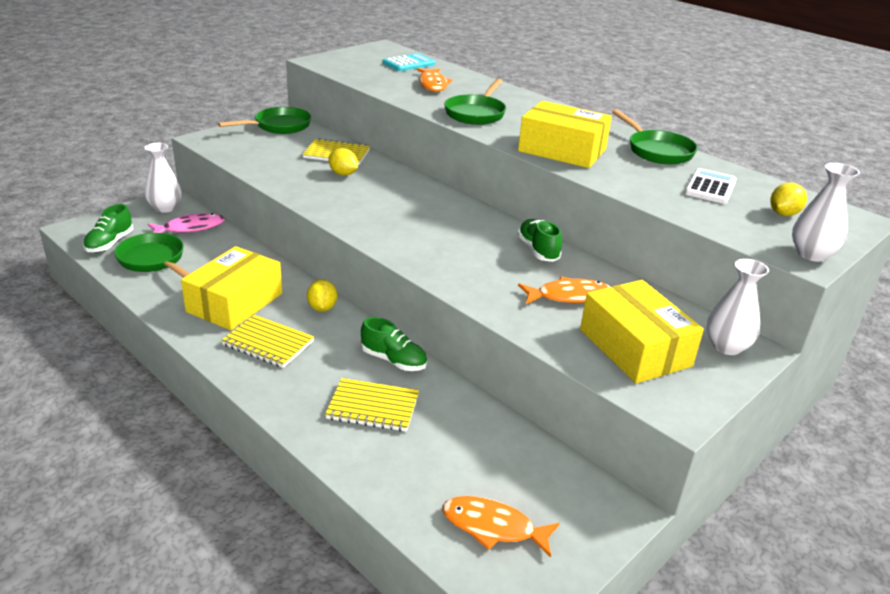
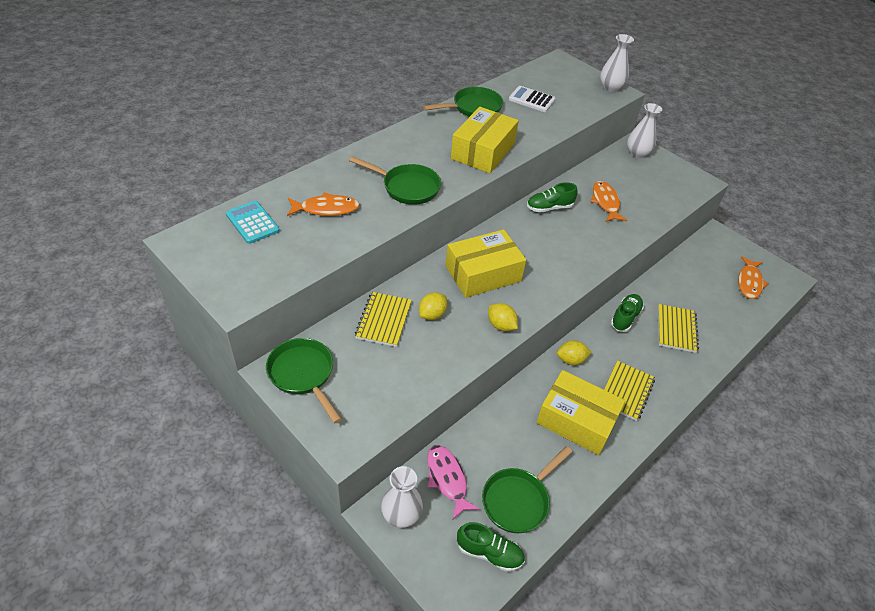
camera: 90 degrees left, 15 degrees up
(634, 347) = (651, 186): yellow box -> yellow box (483, 273)
(783, 214) = (562, 83): yellow lemon -> yellow lemon (501, 325)

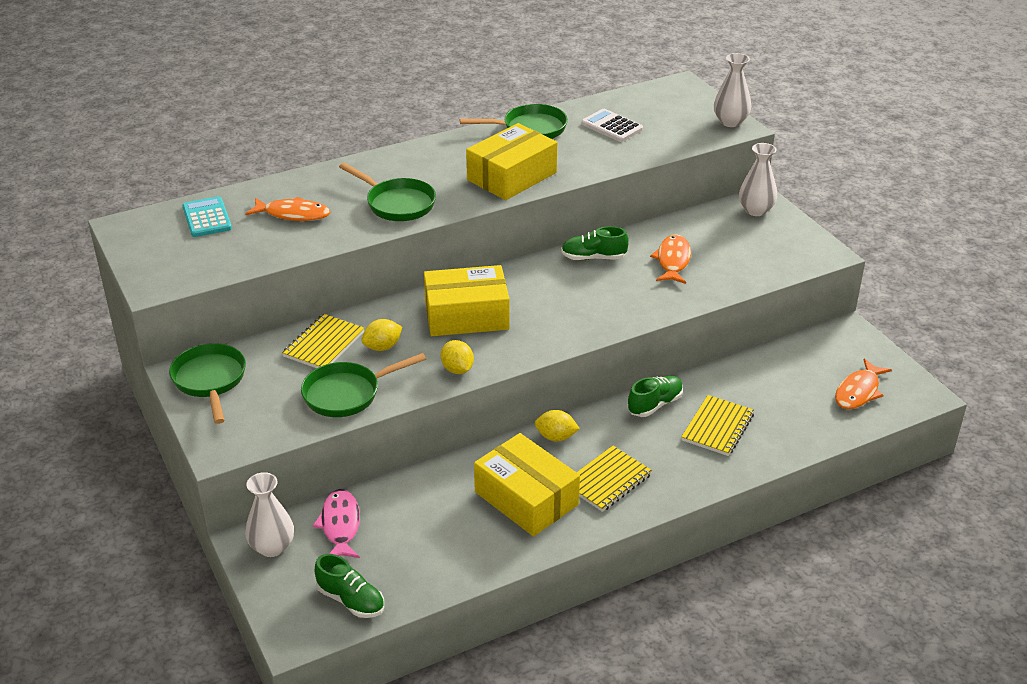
camera: 20 degrees right, 10 degrees down
(518, 500) = (411, 560): green pan -> green pan (347, 394)

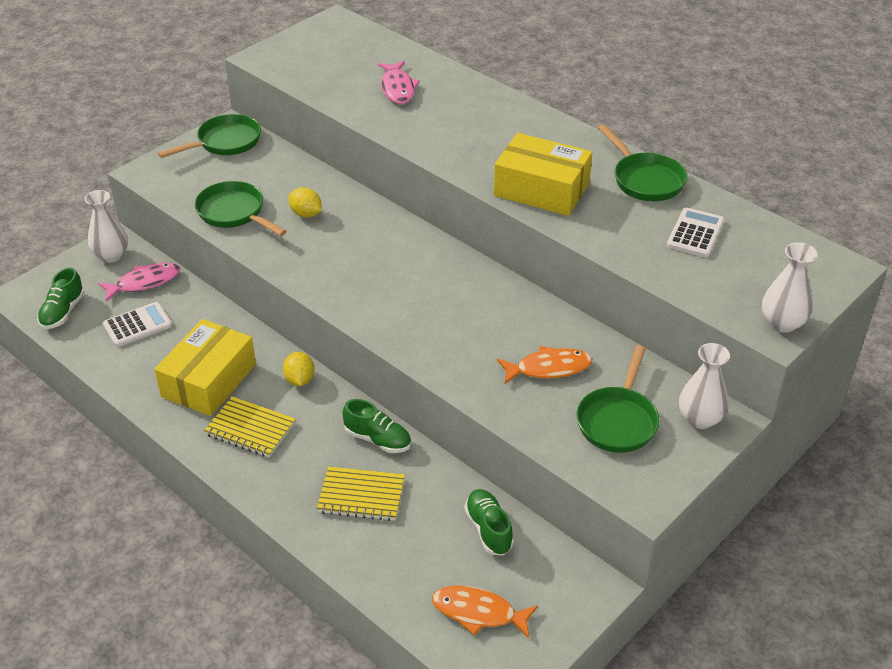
camera: 70 degrees right, 5 degrees up
(207, 218) = (368, 51): turquoise calculator -> none
(293, 214) = (397, 88): orange fish -> pink fish
(324, 344) = (296, 182): yellow notebook -> none
(397, 204) = (448, 136): green pan -> green pan (618, 421)
(411, 540) = (137, 325): none -> white calculator
(457, 369) = (292, 264): yellow lemon -> none
(466, 315) = (375, 249): yellow box -> none
(593, 258) = (519, 308): green shoe -> green shoe (488, 529)

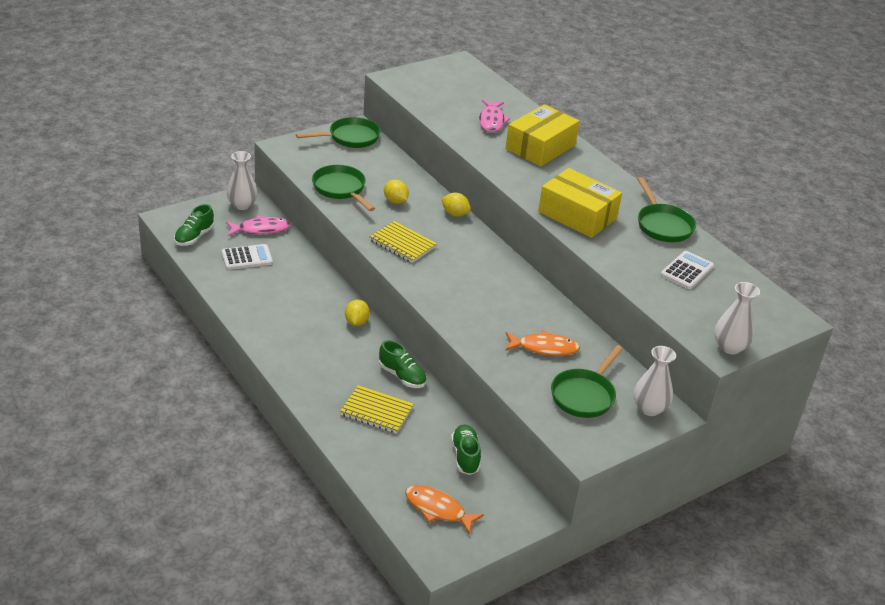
camera: 10 degrees right, 5 degrees down
(209, 380) = (288, 307): yellow box -> yellow box (540, 147)
(250, 429) = (308, 347): yellow notebook -> yellow notebook (402, 244)
(383, 215) = (455, 214): none -> yellow lemon

